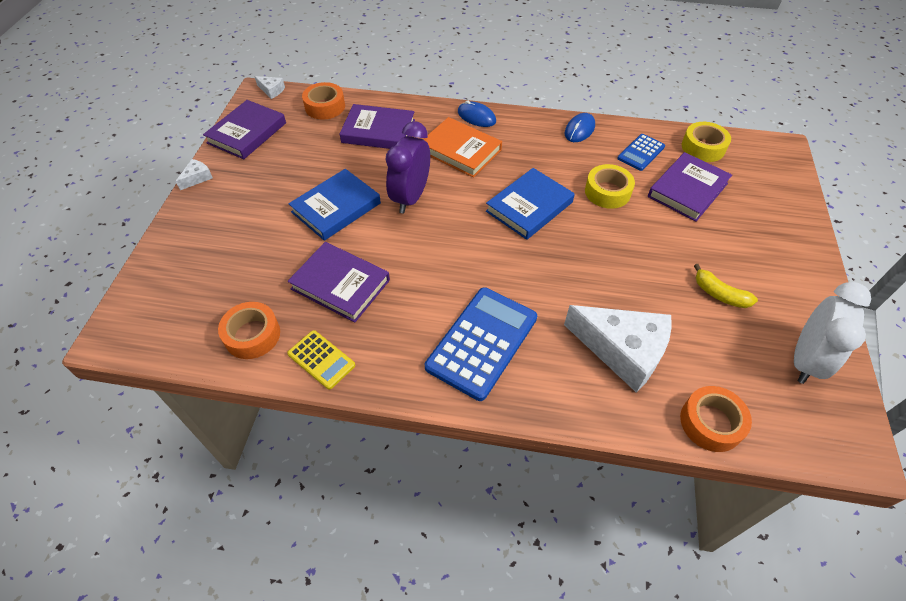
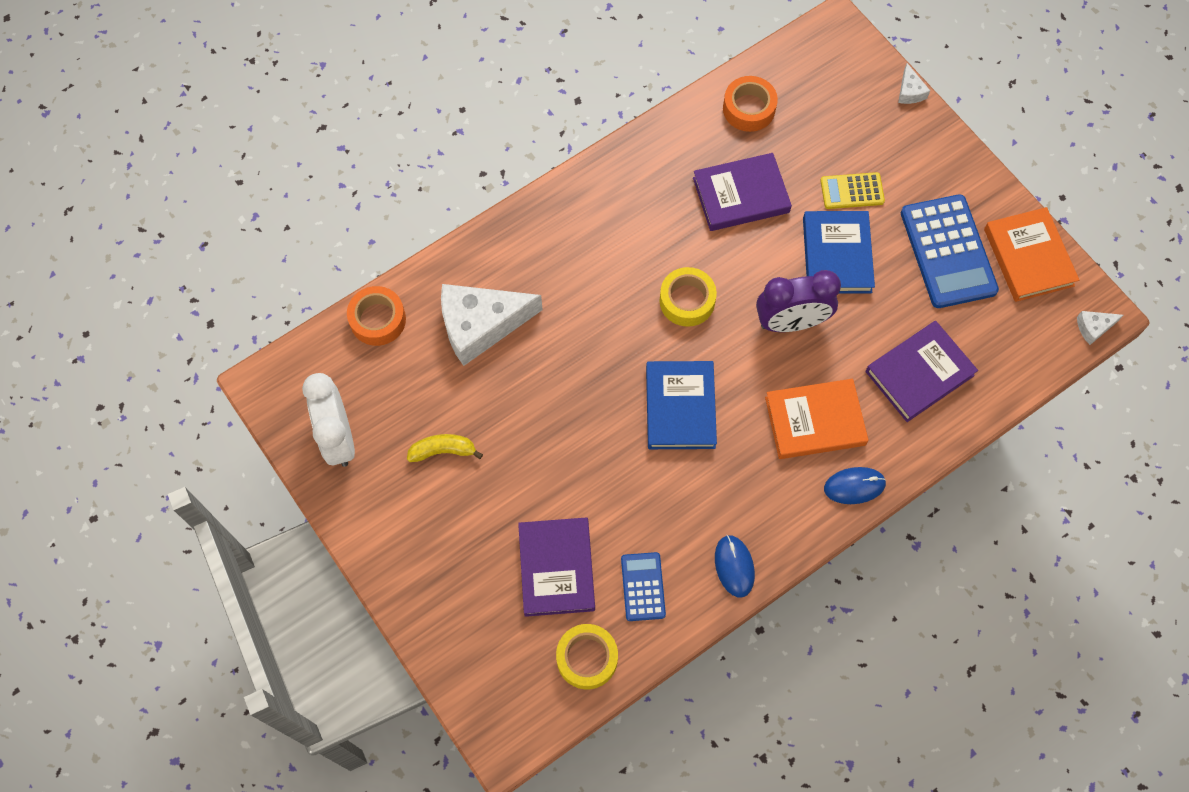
camera: 135 degrees right, 15 degrees up
(197, 178) = (989, 177): white cheese -> white cheese (910, 91)
(247, 133) = (1028, 257): purple book -> orange book
(321, 359) = (681, 135): yellow calculator -> yellow calculator (852, 191)
(325, 107) = (1012, 356): orange tape -> none
(410, 197) = (791, 322): purple clock -> purple clock turned 105 degrees clockwise
(482, 342) = (587, 243): blue calculator -> blue calculator (948, 252)
(607, 192) = (628, 493): yellow tape -> yellow tape (687, 301)

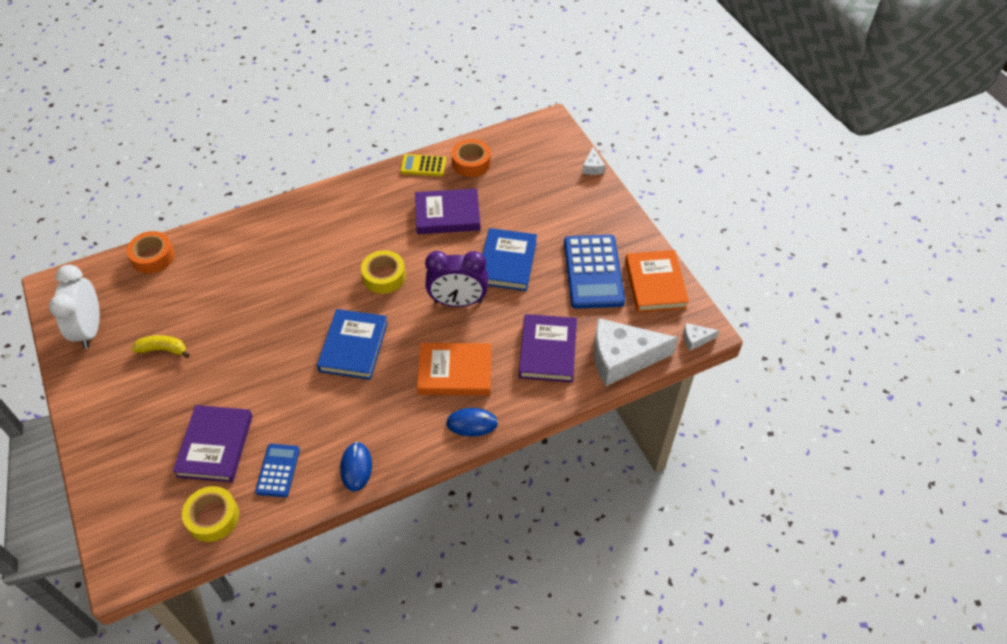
camera: 10 degrees right, 15 degrees down
(480, 325) = (225, 271): white cheese -> white cheese (622, 358)
(852, 191) = (531, 223): yellow calculator -> yellow calculator (423, 166)
(919, 373) = (547, 351): purple book -> purple book turned 60 degrees counterclockwise

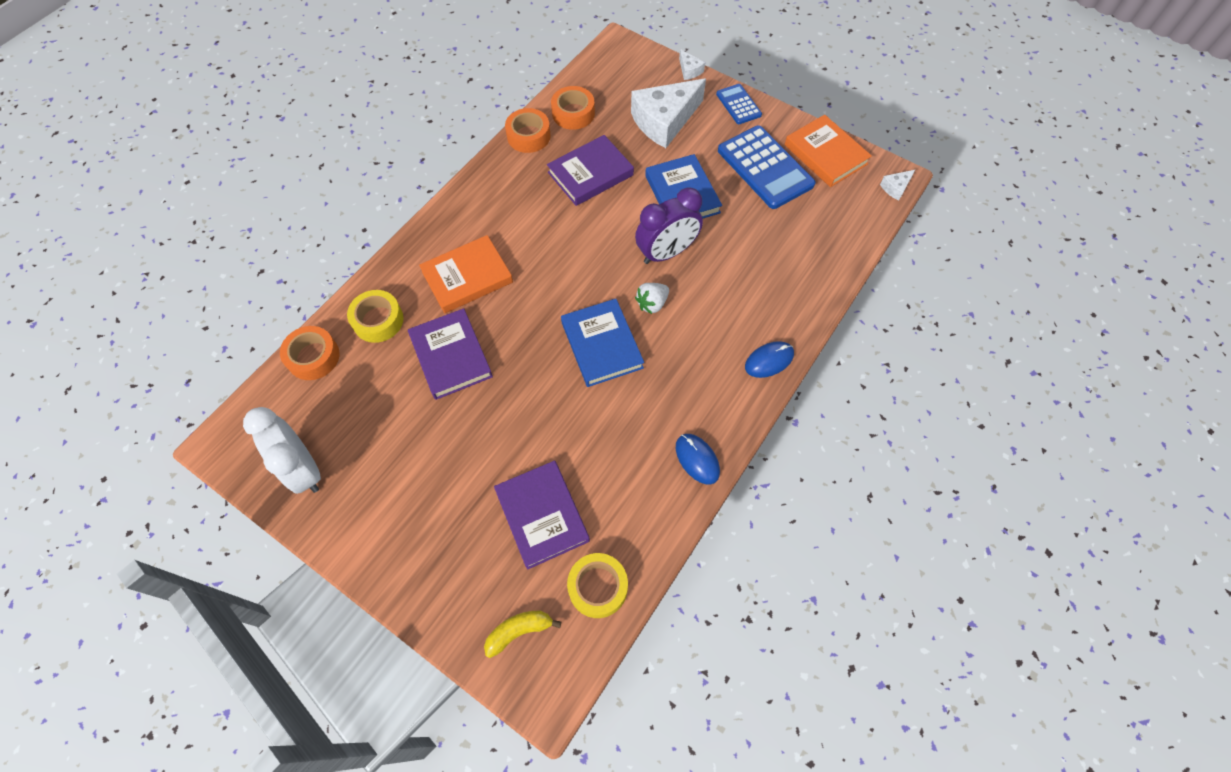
camera: 30 degrees left, 10 degrees up
(163, 349) = (405, 448): yellow banana -> yellow banana (519, 631)
(278, 470) = (625, 504): blue calculator -> blue calculator (738, 104)
(384, 276) = (576, 262): yellow tape -> yellow tape (378, 320)
(415, 335) = (652, 304): none -> white strawberry
(423, 166) = (528, 136): yellow calculator -> orange tape
(455, 372) = (716, 321): orange book -> orange book (467, 277)
(547, 351) = (782, 259): purple book -> purple book (451, 356)
(622, 358) = (850, 234): white cheese -> white cheese (664, 121)

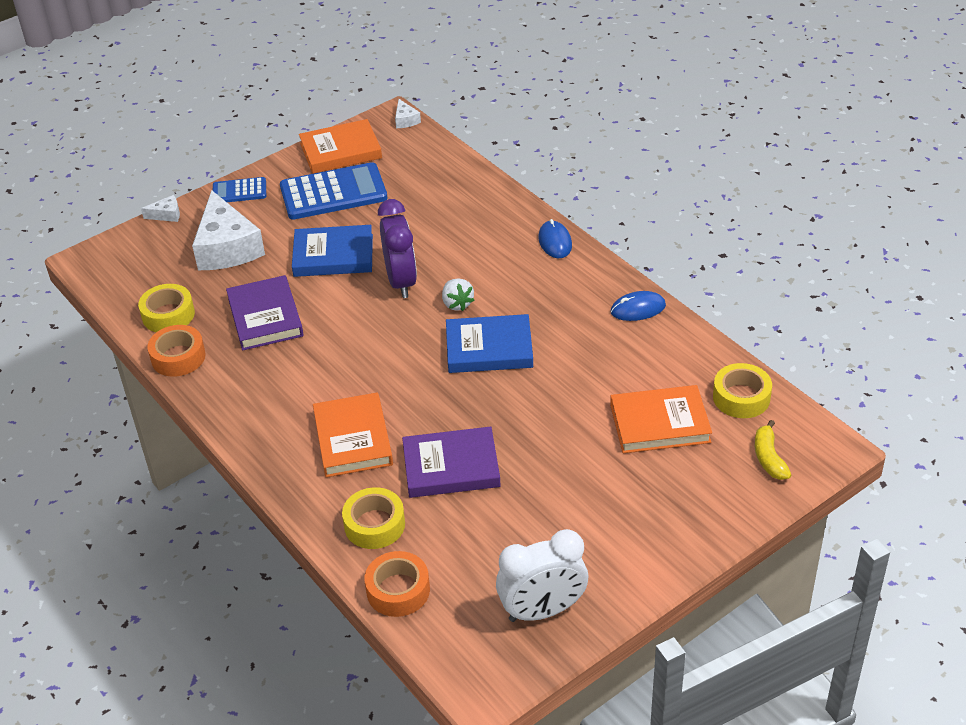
camera: 70 degrees left, 20 degrees down
(542, 515) = (660, 423): purple book -> orange book
(573, 113) = (168, 315): orange tape -> yellow tape

